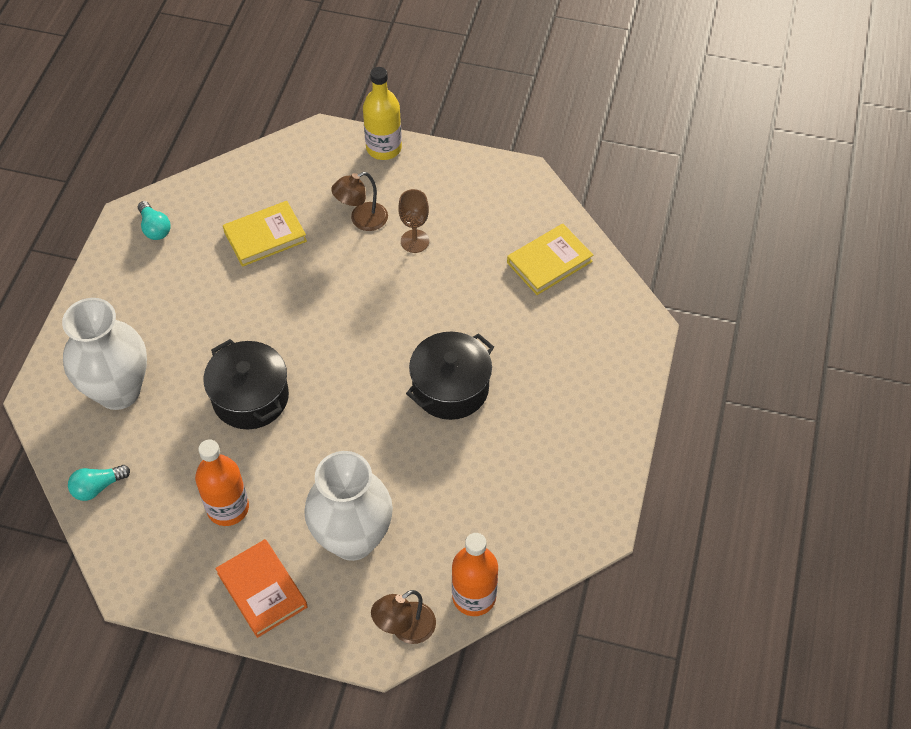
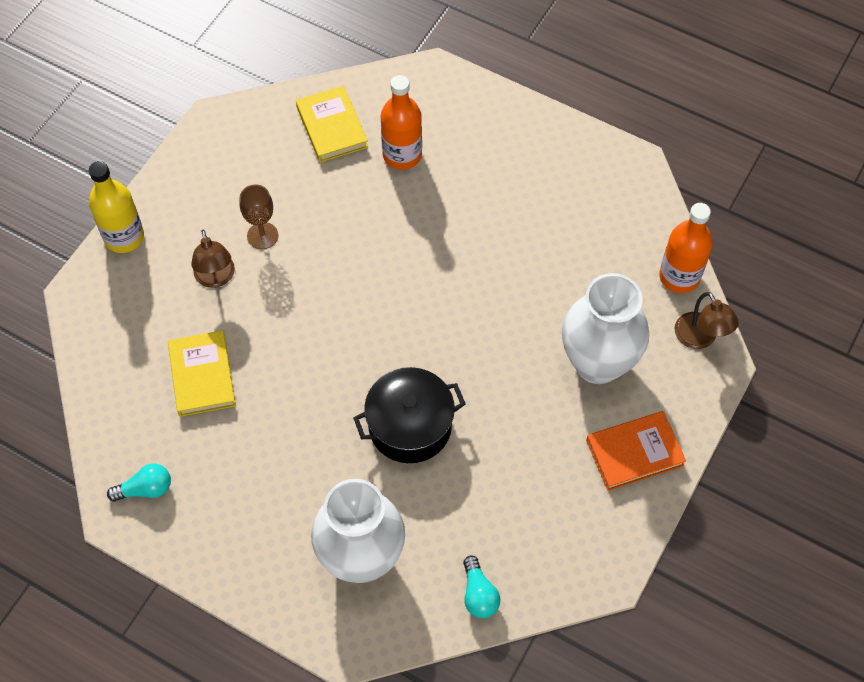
camera: 75 degrees left, 5 degrees up
(228, 508) = (536, 469): orange bottle -> orange bottle (402, 155)
(450, 388) = (453, 244): black pot -> none

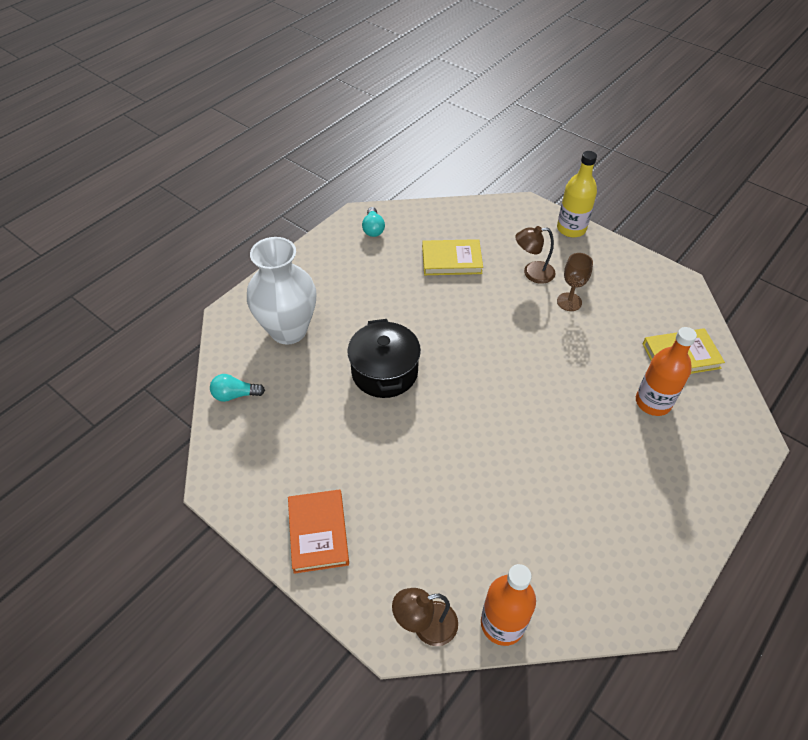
camera: 100 degrees right, 10 degrees down
(598, 363) = (415, 521): white vase -> none

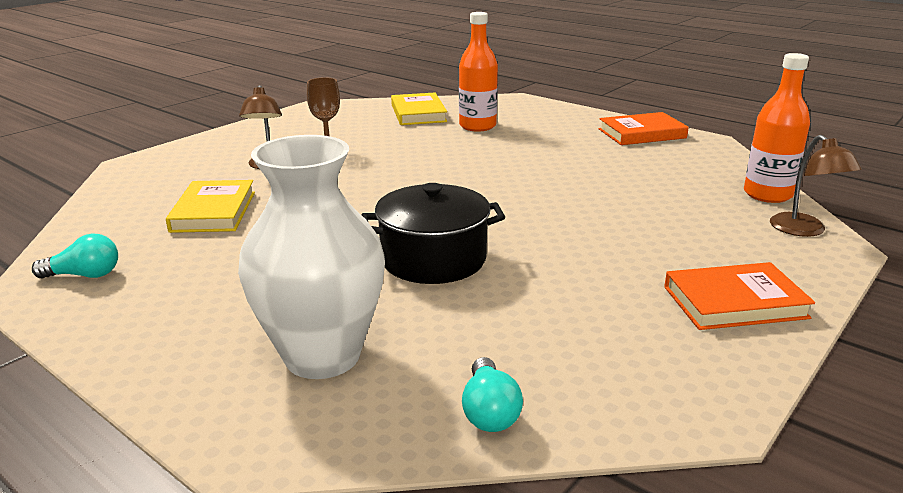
camera: 90 degrees left, 25 degrees down
(571, 229) = (199, 144): yellow bottle -> none
(662, 549) = (642, 133): none -> orange book

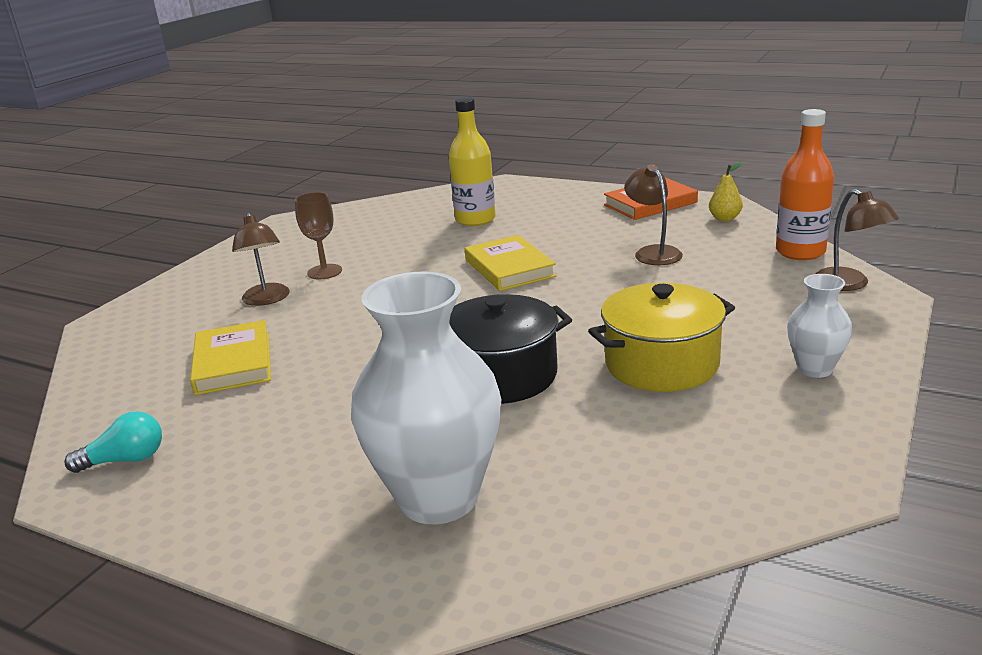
camera: 10 degrees left, 0 degrees up
(418, 113) = (403, 214): yellow book -> yellow book (509, 268)
(477, 126) = (475, 220): orange bottle -> yellow bottle
(489, 411) = (633, 521): turquoise light bulb -> none
(586, 273) = (661, 364): none -> yellow pot
(624, 175) = (653, 252): none -> brown lamp
(706, 155) = (724, 218): none -> yellow pear
(734, 302) = (814, 369): orange book -> white vase

